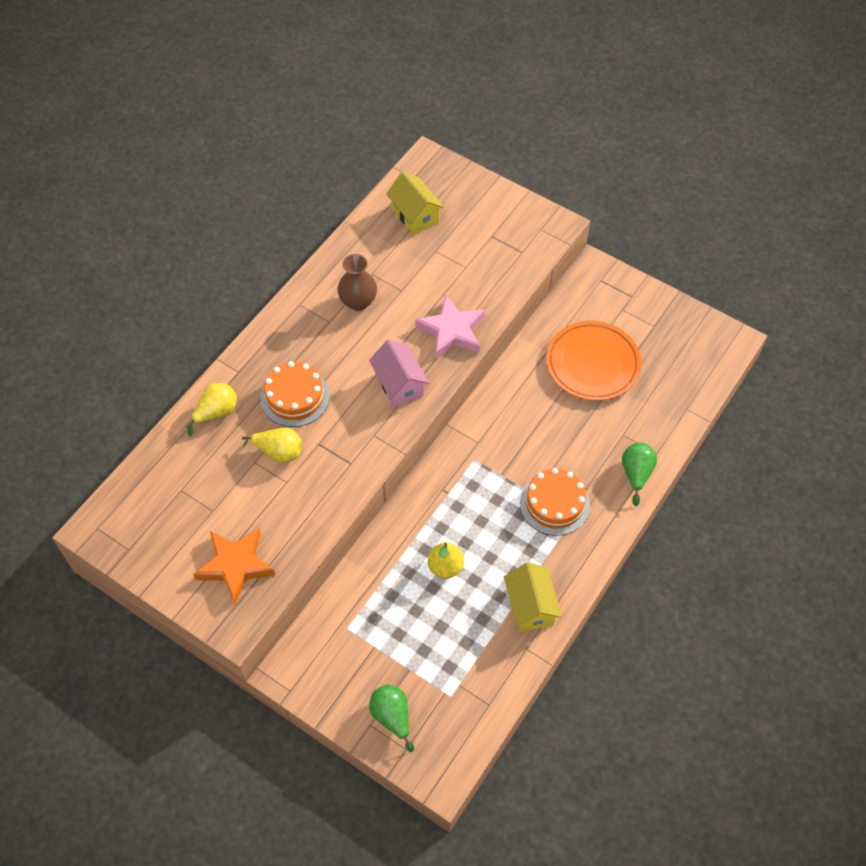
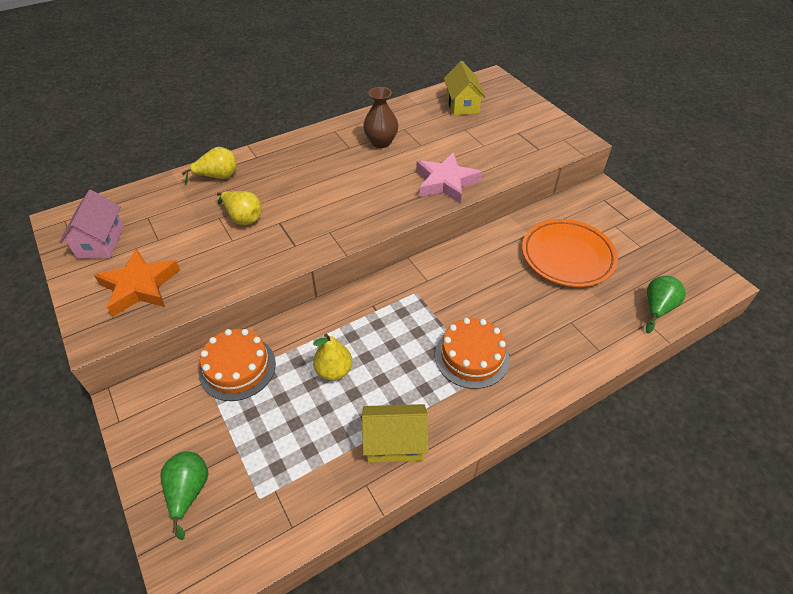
camera: 25 degrees right, 10 degrees down
(295, 397) = (285, 186): orange cake -> orange cake (237, 367)
(399, 384) = (376, 204): pink house -> pink house (101, 242)
(530, 606) = (394, 442): yellow house -> yellow house turned 75 degrees clockwise
(636, 474) = (569, 361): green pear -> green pear (657, 308)

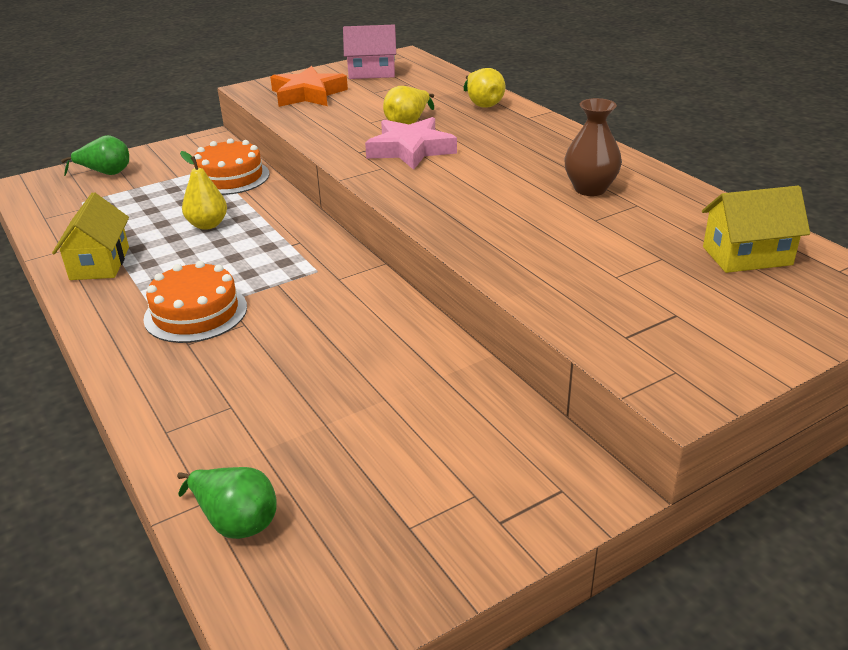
camera: 90 degrees right, 15 degrees down
(446, 182) = (496, 241): pink star -> pink star (410, 150)
(567, 256) = (382, 416): orange plate -> none

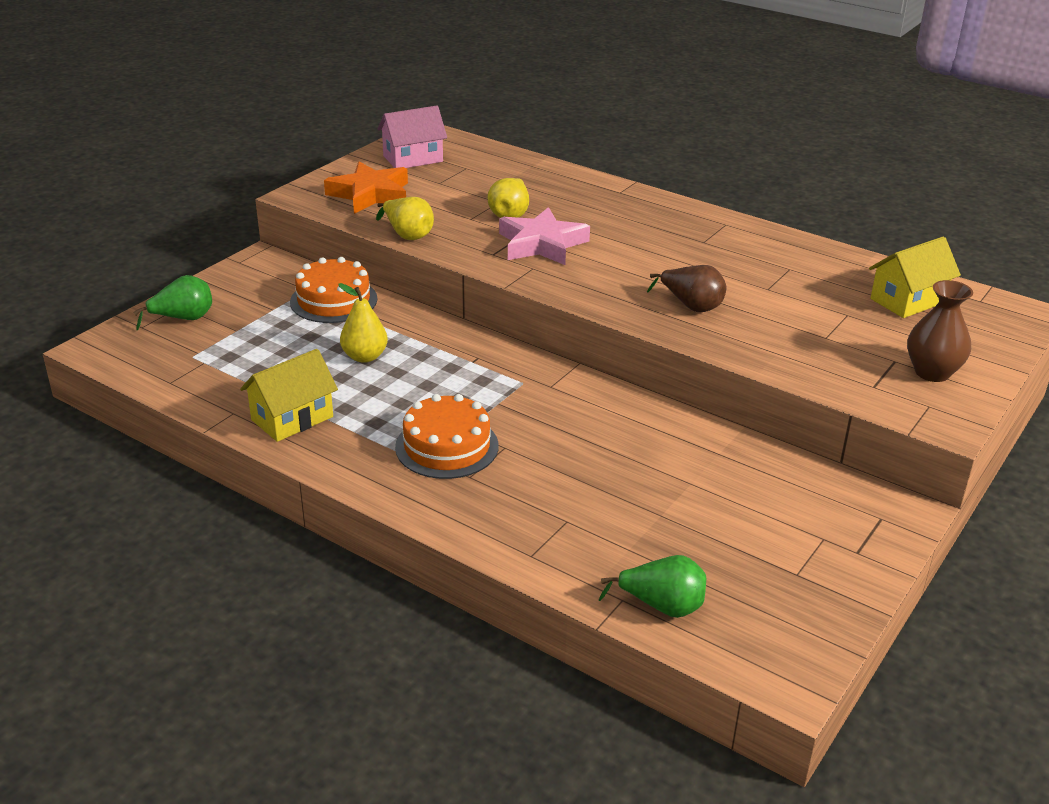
camera: 25 degrees left, 0 degrees up
(100, 263) = (292, 418): yellow house -> yellow house turned 75 degrees clockwise
(482, 103) = (563, 182): yellow pear -> yellow pear (407, 235)
(499, 223) = (691, 306): none -> brown pear
(590, 189) = (739, 259): brown vase -> brown vase (932, 372)

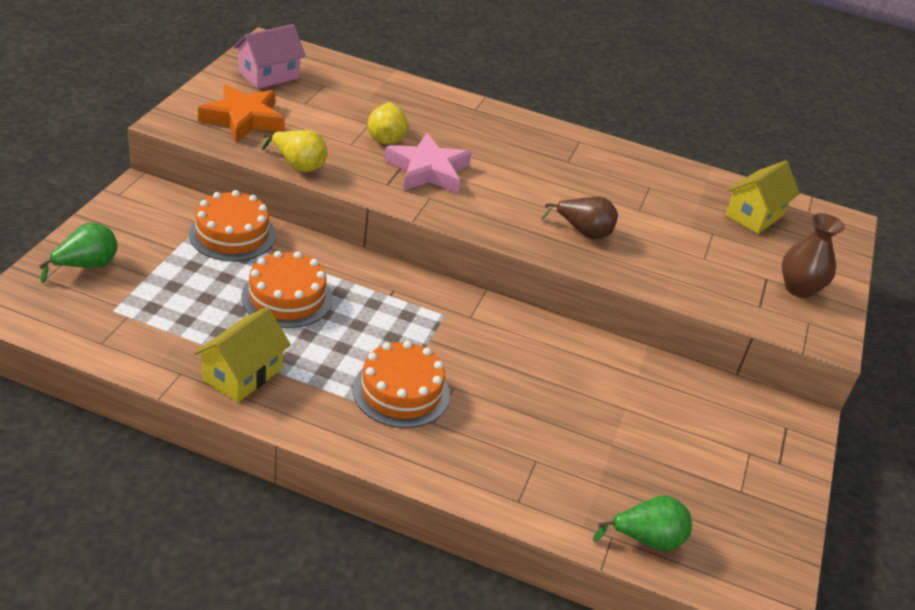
camera: 20 degrees left, 5 degrees up
(365, 356) = (287, 297): yellow pear -> orange cake

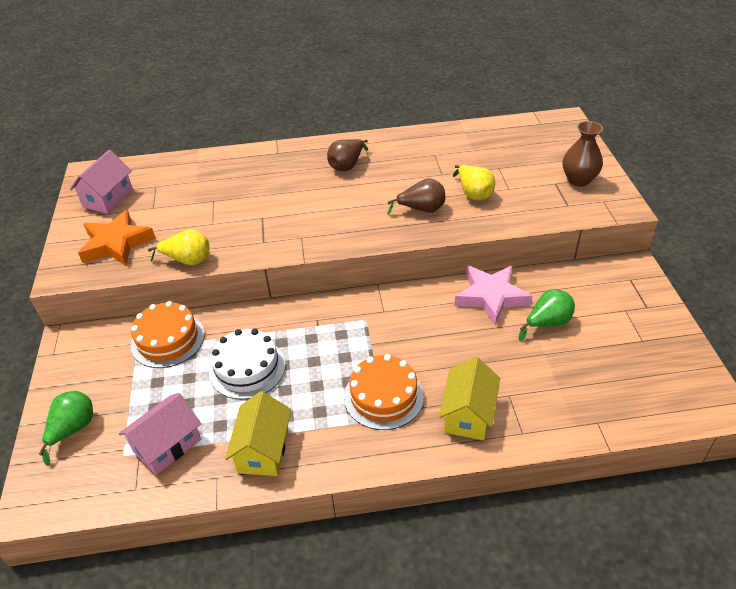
camera: 20 degrees left, 5 degrees up
(158, 323) = (167, 445): none -> pink house
(287, 297) = (247, 368): orange cake -> white cake
(386, 137) = (233, 205): yellow pear -> yellow pear (473, 193)
(428, 170) = (283, 216): pink star -> pink star (491, 297)
(540, 154) = (347, 165): none -> brown pear
(646, 539) = (618, 411): green pear -> green pear (547, 323)
(754, 215) = (512, 142): yellow house -> yellow house (468, 414)

